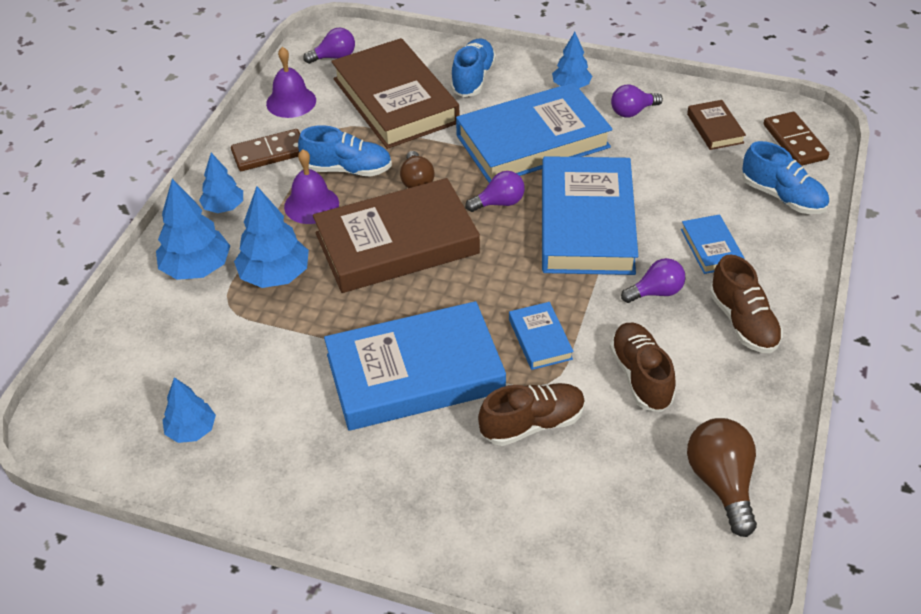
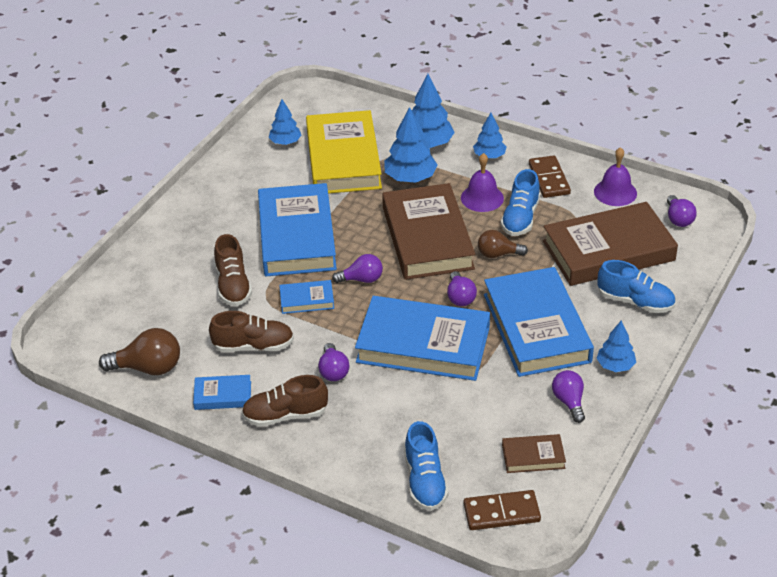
camera: 100 degrees right, 5 degrees down
(234, 353) = (343, 159): none -> yellow book
(488, 292) = (362, 279): none -> purple light bulb
(711, 248) = (373, 416): blue book -> blue book (223, 395)
(782, 197) = (425, 481): blue shoe -> blue shoe turned 60 degrees counterclockwise

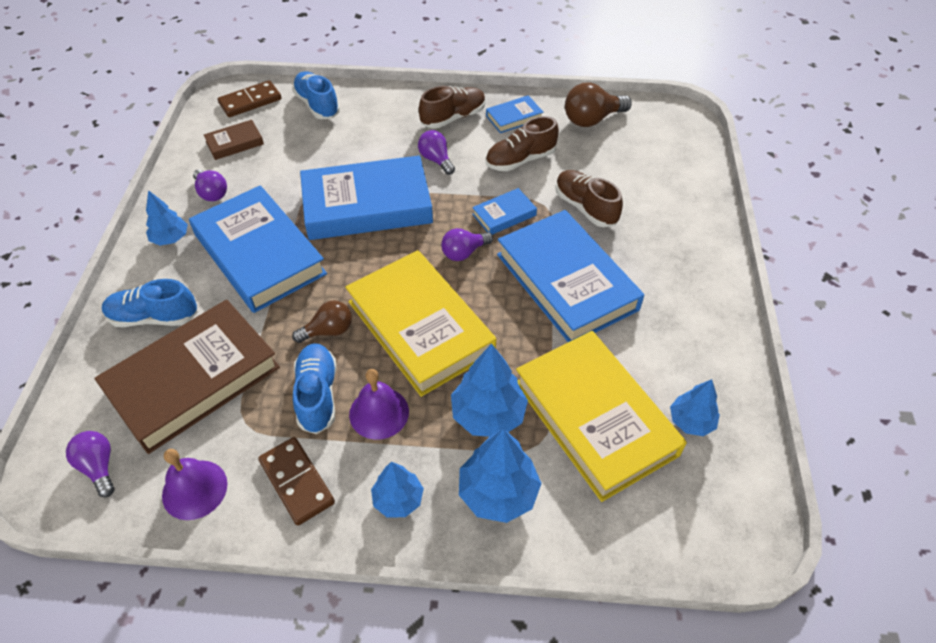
camera: 155 degrees right, 10 degrees up
(427, 238) = (420, 327): brown book -> yellow book
(460, 297) = (351, 264): purple light bulb -> none

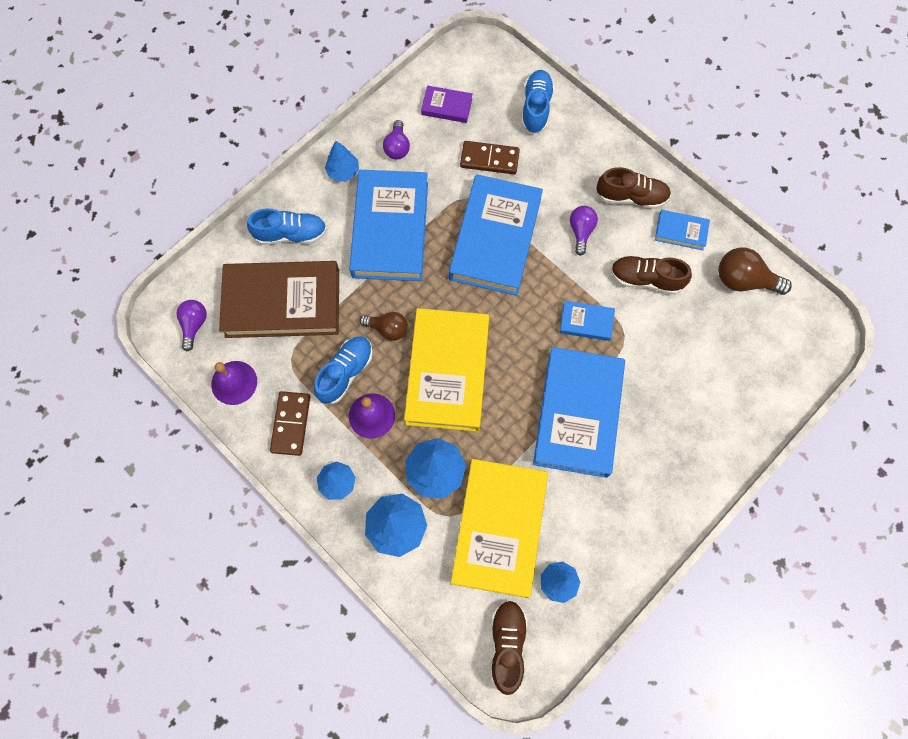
camera: 40 degrees right, 20 degrees up
(154, 317) = (291, 234): blue shoe -> blue shoe turned 135 degrees clockwise
(235, 143) = (446, 106): brown book -> purple book
(250, 101) = (488, 68): brown domino -> brown domino (489, 159)
(367, 205) = (495, 238): blue book -> blue book turned 75 degrees clockwise
(464, 252) = (528, 334): purple light bulb -> none
(585, 207) = (653, 362): brown shoe -> brown shoe (507, 645)

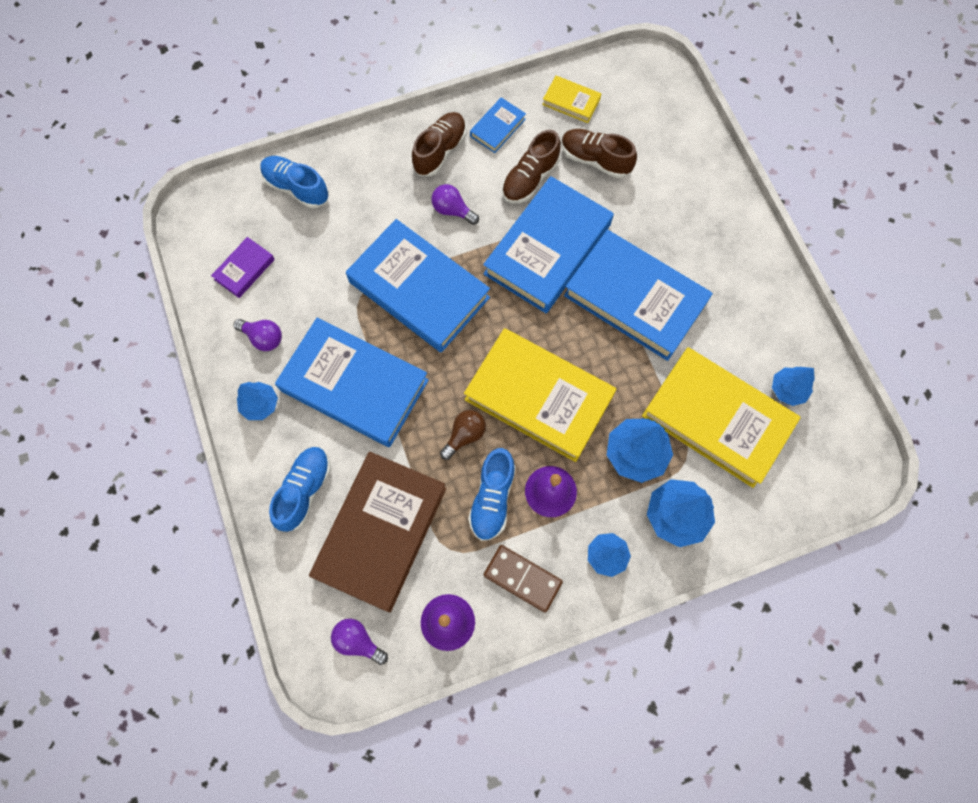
camera: 65 degrees left, 0 degrees up
(345, 373) = (492, 498): blue shoe -> blue shoe turned 135 degrees counterclockwise
(489, 159) = (329, 256): brown domino -> none
(507, 645) = (829, 461): brown shoe -> brown shoe (595, 160)
(586, 322) = (547, 249): blue book -> blue book, size x2.25
(743, 280) = (571, 102): brown light bulb -> yellow book

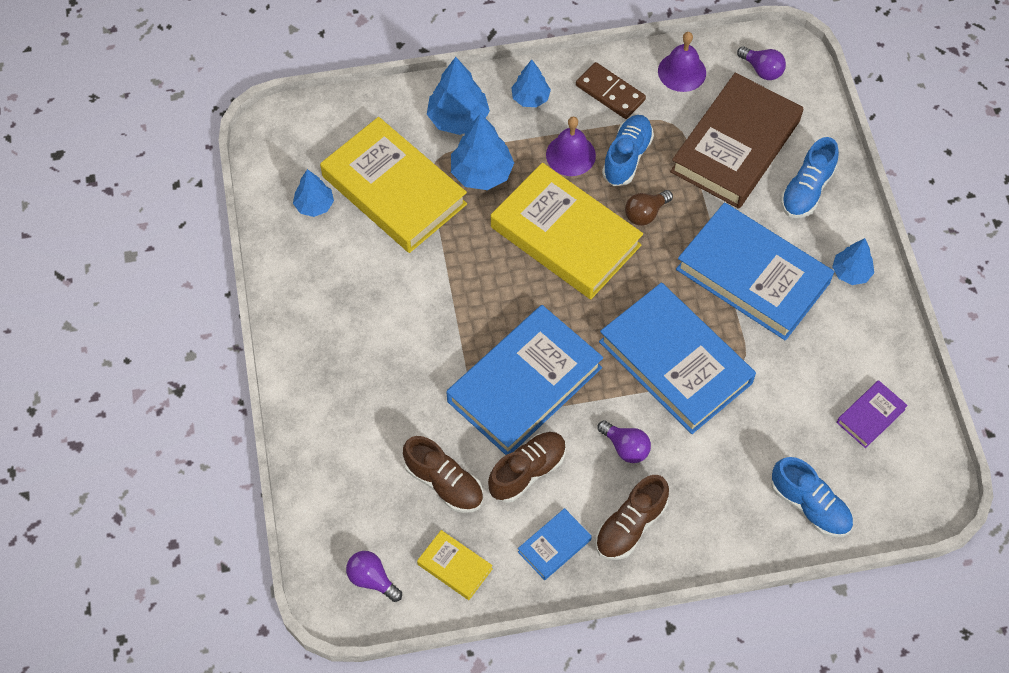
camera: 170 degrees left, 10 degrees down
(263, 338) = (848, 338): purple light bulb -> purple light bulb (372, 579)
(635, 299) = (442, 316): blue book -> none

